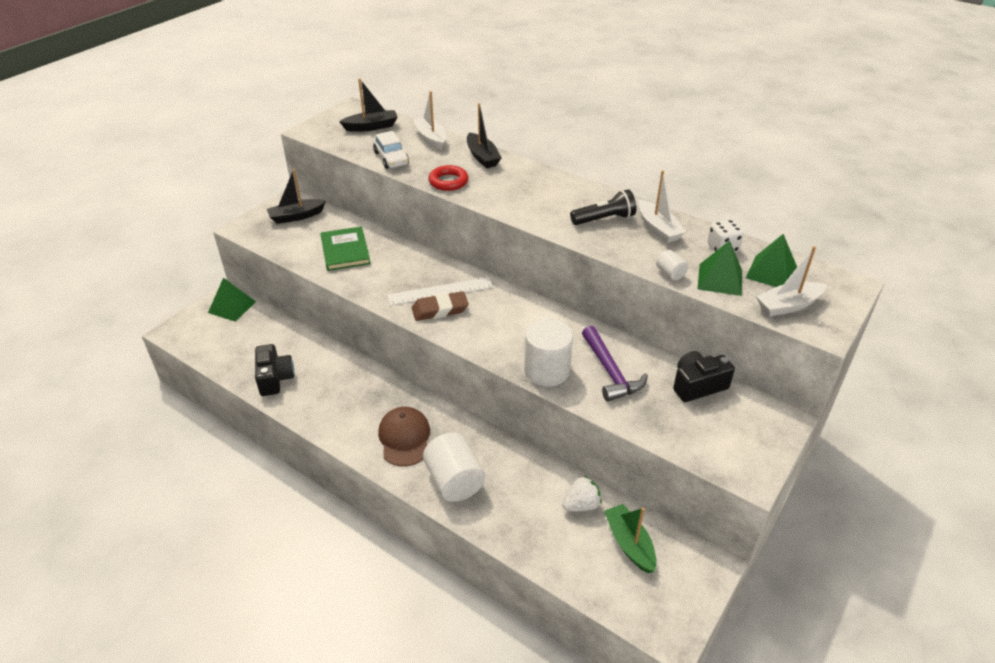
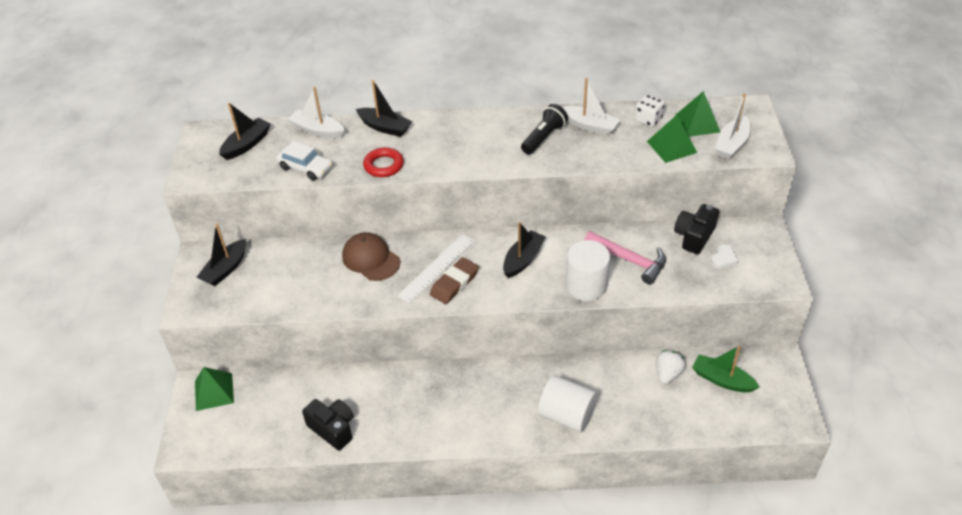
camera: 35 degrees left, 5 degrees up
(345, 251) = (312, 277): green book -> none
(404, 438) = (495, 408): brown cap -> brown cap (371, 259)
(516, 321) = (523, 259): none -> black boat
(610, 371) = (629, 260): purple hammer -> pink hammer
(670, 273) = (636, 159): white cylinder -> none
(707, 420) = (723, 259): none -> white heart

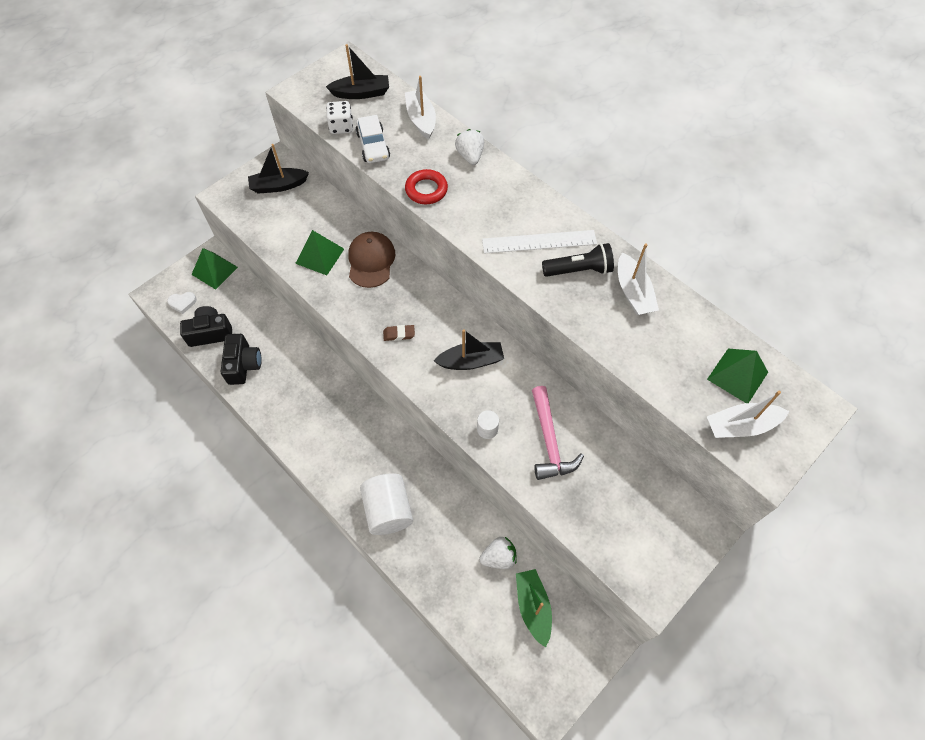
camera: 45 degrees right, 15 degrees up
(384, 127) = (470, 156): black boat -> white strawberry
(437, 267) = (404, 309): white ruler -> white ruler (539, 242)
(454, 283) = (399, 334): brown eraser -> brown eraser, size x0.57
(586, 285) = (487, 429): white cylinder -> white cylinder, size x0.47
(648, 119) = (695, 331): white dice -> white dice (341, 127)
(671, 147) = (678, 377): green pyramid -> green pyramid (319, 256)
(694, 236) = (632, 473): black camera -> black camera (210, 333)
(723, 259) = (629, 517): white heart -> white heart (182, 303)

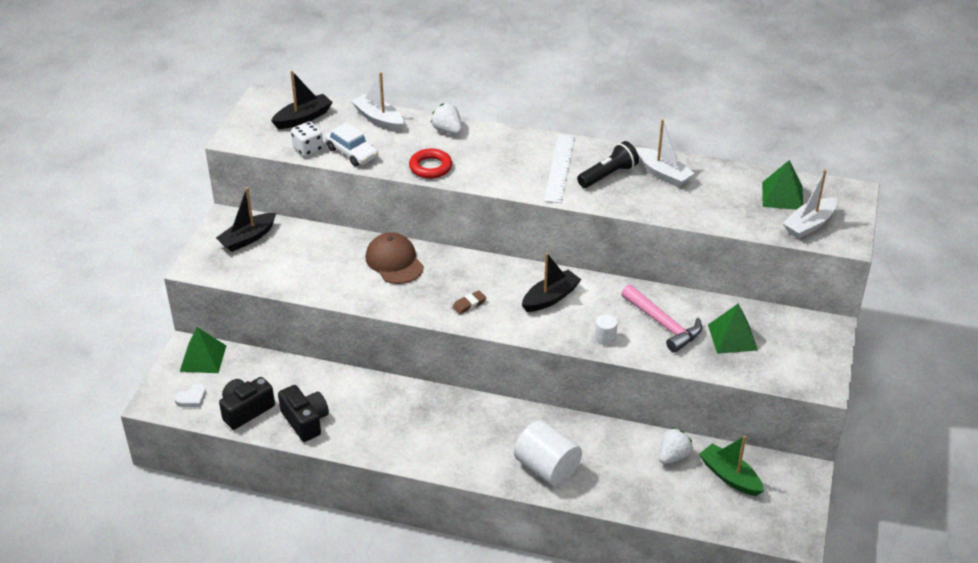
camera: 30 degrees left, 20 degrees down
(319, 256) = (340, 276): green pyramid -> green pyramid (732, 337)
(539, 242) = (559, 168): white ruler -> white ruler turned 45 degrees counterclockwise

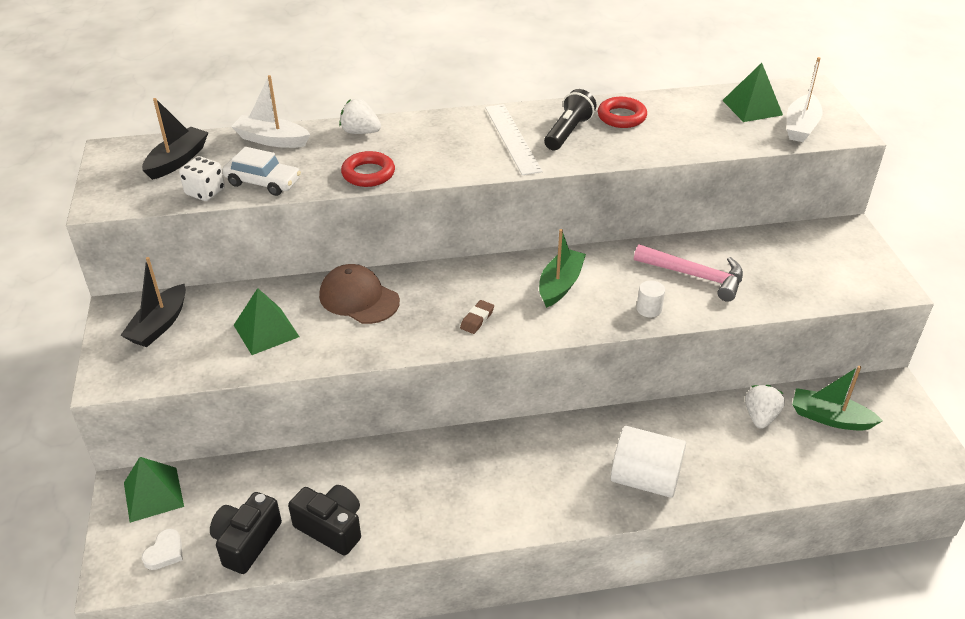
camera: 25 degrees left, 0 degrees up
(550, 298) = (560, 285): black boat -> green boat
(663, 174) = (621, 117): white boat -> red ring
(732, 337) = (771, 267): green pyramid -> green pyramid (266, 331)

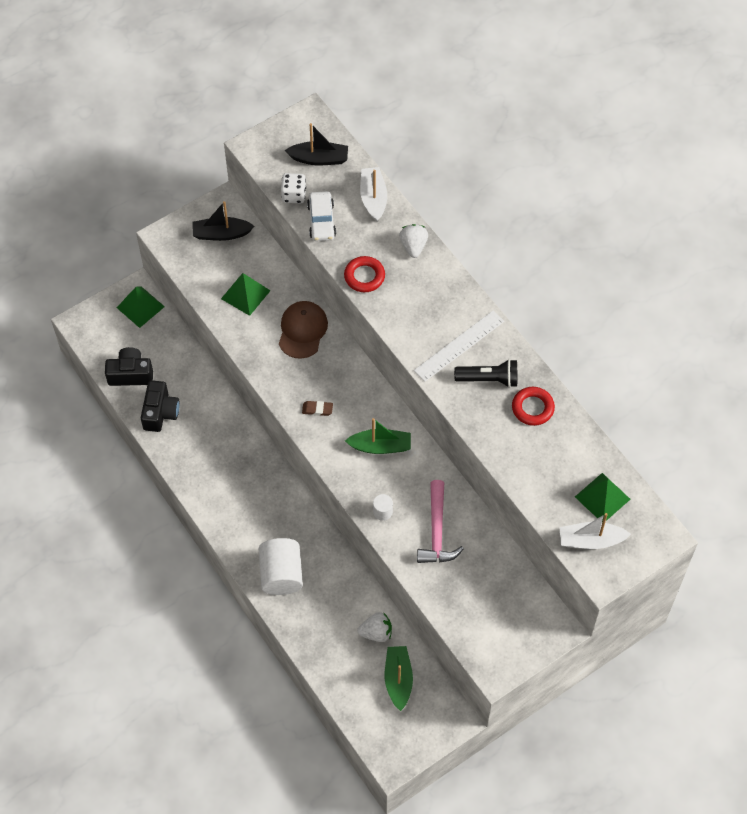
camera: 65 degrees right, 20 degrees up
(165, 552) = (105, 337): white heart -> none

